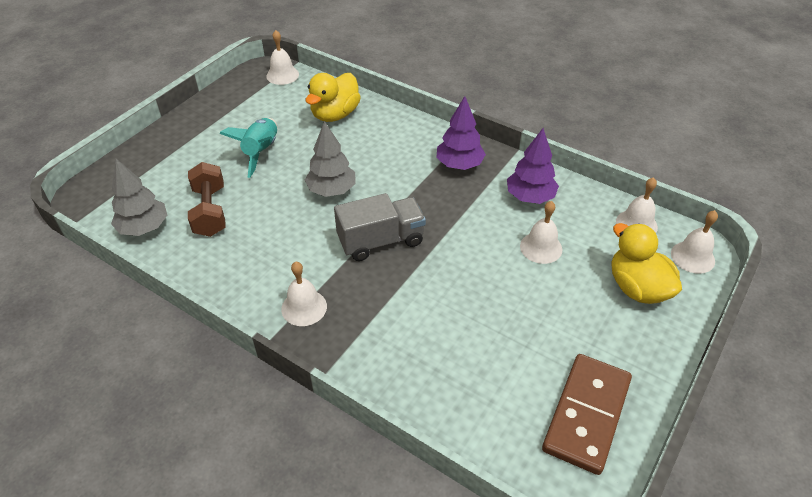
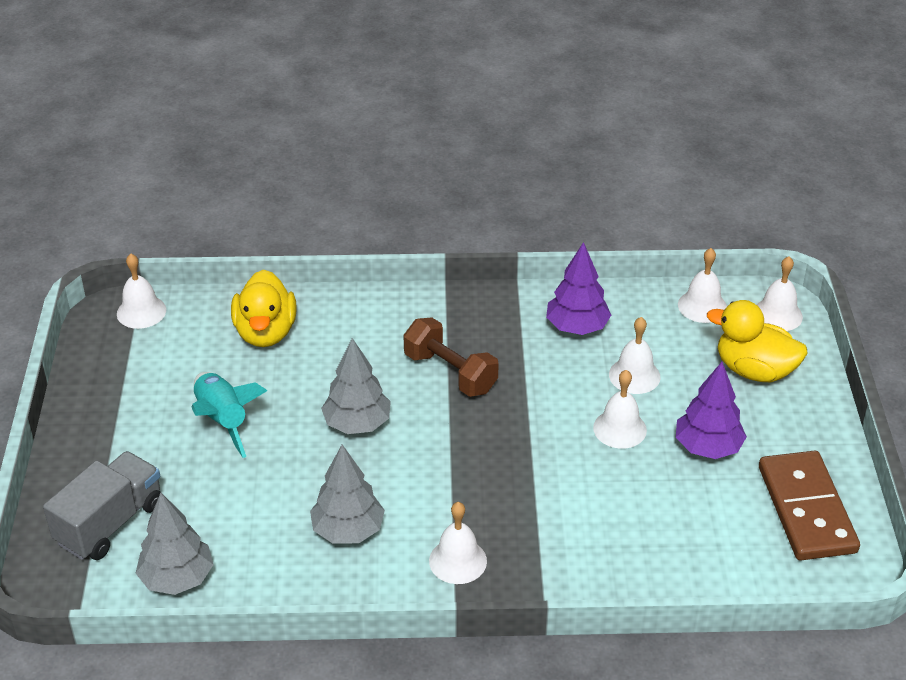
camera: 35 degrees left, 5 degrees down
(210, 211) = (238, 519): brown dumbbell -> brown dumbbell (450, 373)
(260, 251) = (348, 530): none -> grey tree
(381, 241) = (468, 451): grey truck -> grey truck (110, 523)
(459, 165) = (470, 326): purple tree -> purple tree (707, 447)
(496, 278) = (619, 429): none -> white bell

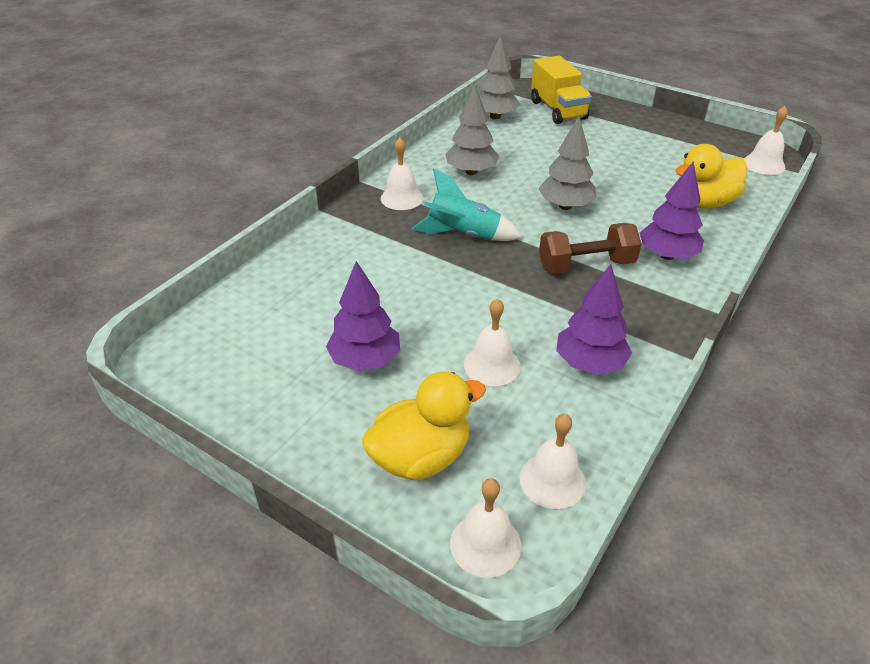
camera: 125 degrees right, 0 degrees up
(110, 523) = (558, 110): grey truck -> yellow truck
(223, 421) = (615, 161): turquoise rocket -> turquoise rocket (463, 235)
(266, 332) = (703, 203): yellow duck -> yellow duck turned 60 degrees counterclockwise
(386, 330) = (667, 255): none -> purple tree
(619, 429) = (438, 321): white bell -> none
(806, 509) = (240, 377): brown domino -> none

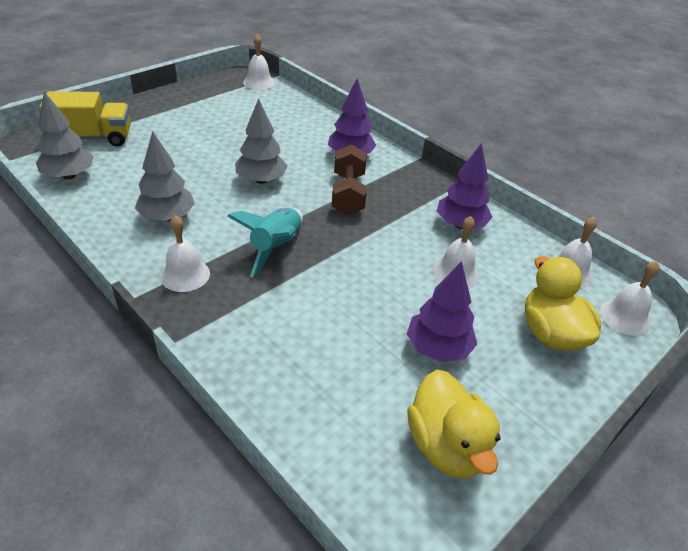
camera: 80 degrees left, 0 degrees up
(703, 203) = (293, 120): yellow duck -> yellow duck (446, 446)

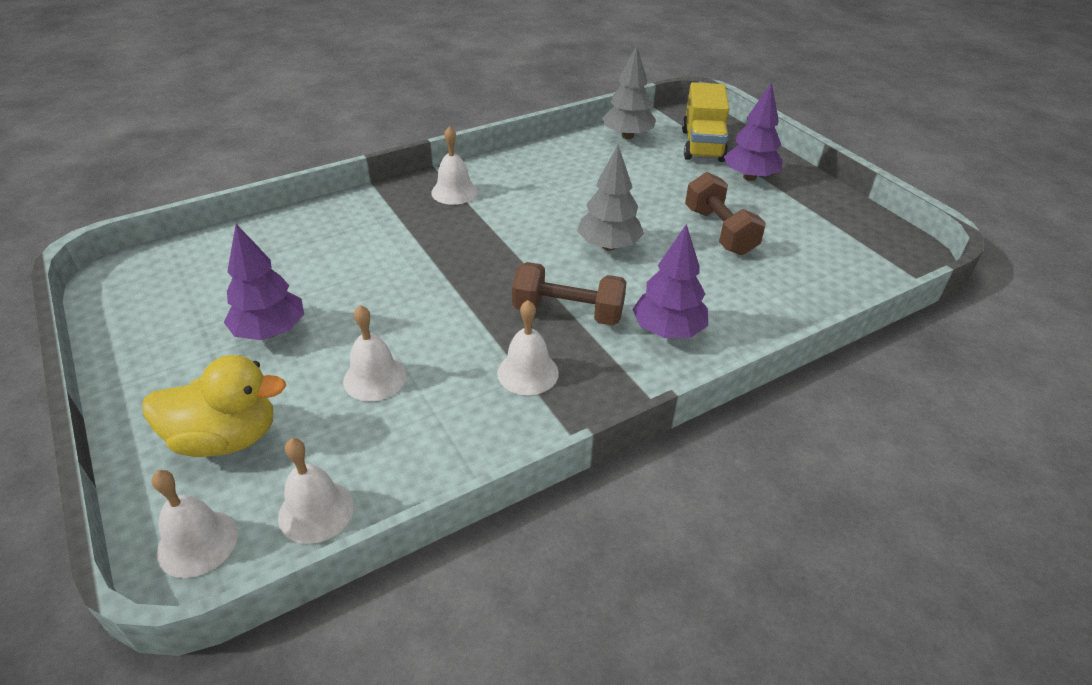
camera: 105 degrees right, 0 degrees up
(167, 217) = (547, 185): grey tree -> none
(231, 135) = (720, 231): none -> brown dumbbell
(259, 82) = (893, 266): white bell -> white bell (528, 372)
(275, 248) = (475, 244): turquoise rocket -> none
(446, 446) = (165, 310): yellow duck -> none
(460, 225) = (469, 412): purple tree -> purple tree (749, 177)

